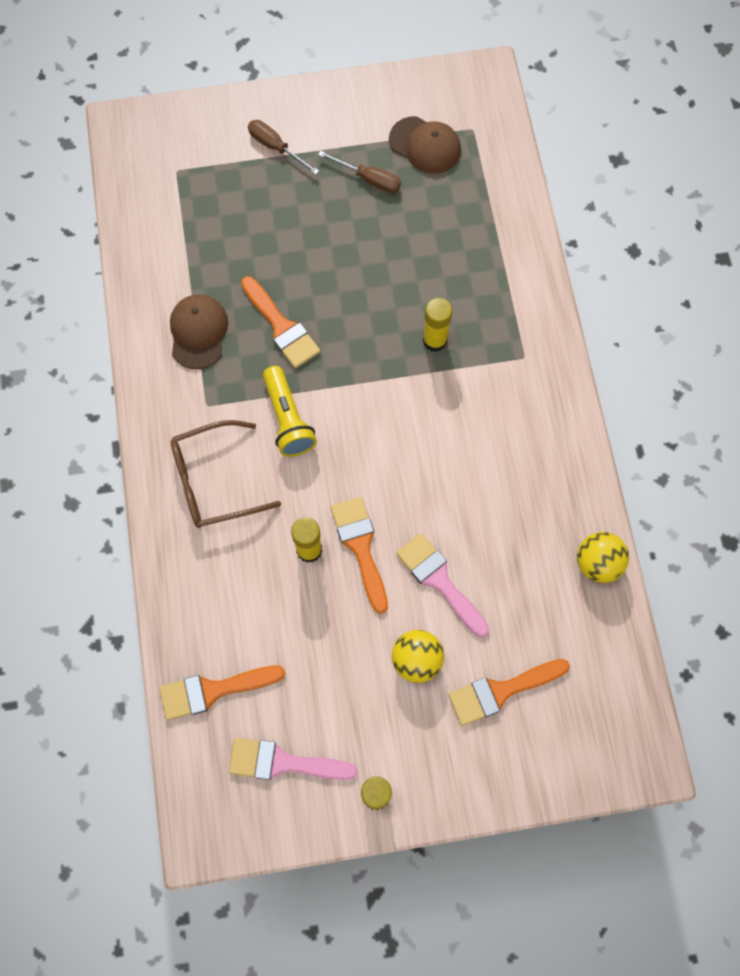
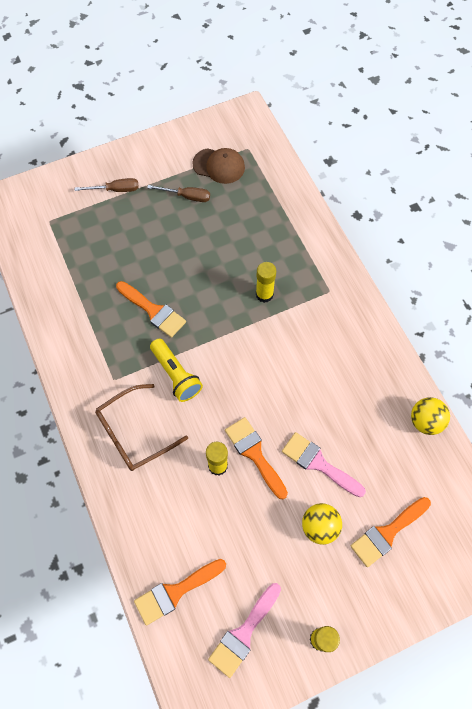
camera: 15 degrees left, 5 degrees down
(198, 332) = (94, 329): brown cap -> none
(276, 147) = (115, 190): brown screwdriver -> brown screwdriver turned 150 degrees clockwise
(283, 762) = (243, 633): pink brush -> pink brush turned 45 degrees counterclockwise

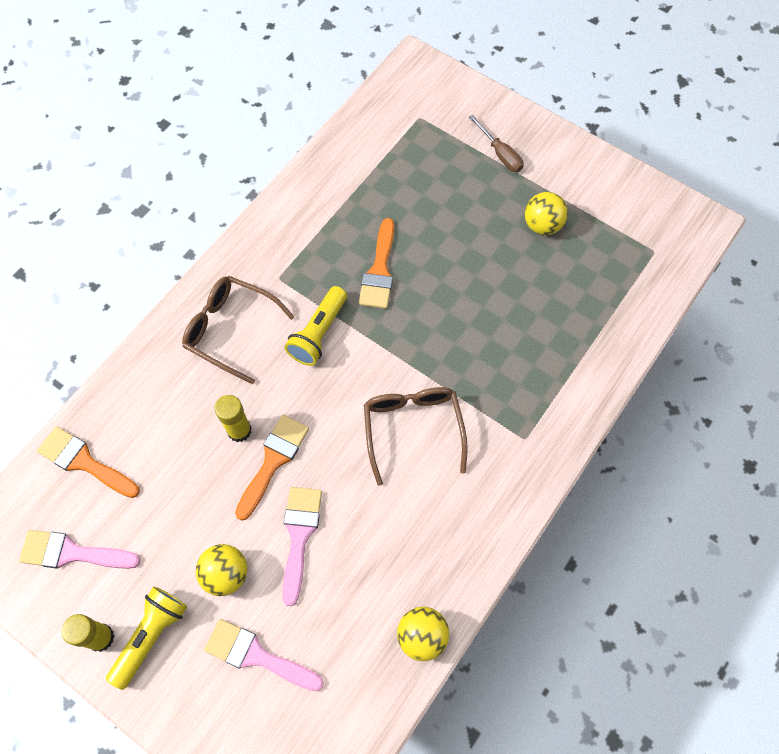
camera: 60 degrees right, 0 degrees up
(187, 196) = (542, 225): brown screwdriver -> yellow ball
(219, 166) = (607, 234): brown cap -> none
(264, 294) = (472, 370): yellow glue stick -> none
(284, 352) = (413, 429): none -> brown glasses
(337, 601) = (151, 636): none -> yellow flashlight
(387, 533) = (257, 655): orange brush -> pink brush

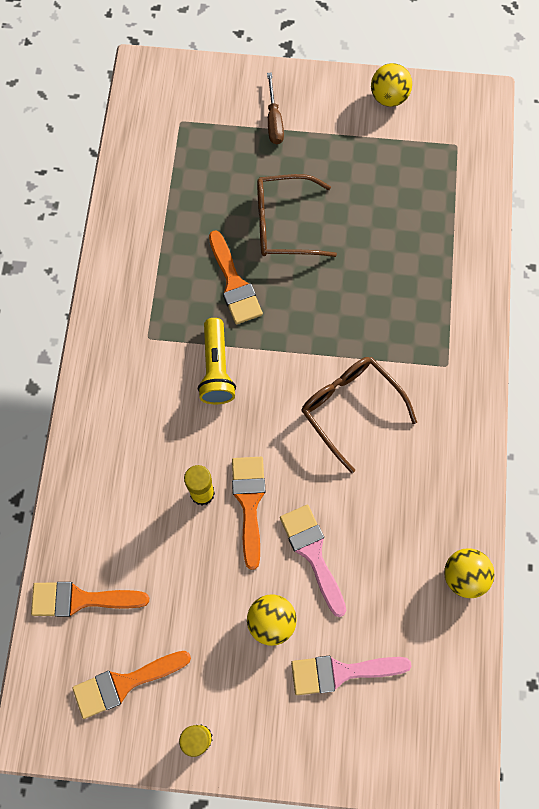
camera: 30 degrees left, 5 degrees up
(72, 552) = (124, 683): pink brush -> orange brush
(151, 636) = (241, 710): yellow flashlight -> none
(230, 330) = (135, 408): brown glasses -> brown glasses (284, 224)
(500, 154) = (274, 120): brown screwdriver -> brown screwdriver turned 60 degrees clockwise
(542, 225) = (350, 169): yellow ball -> yellow ball (389, 97)

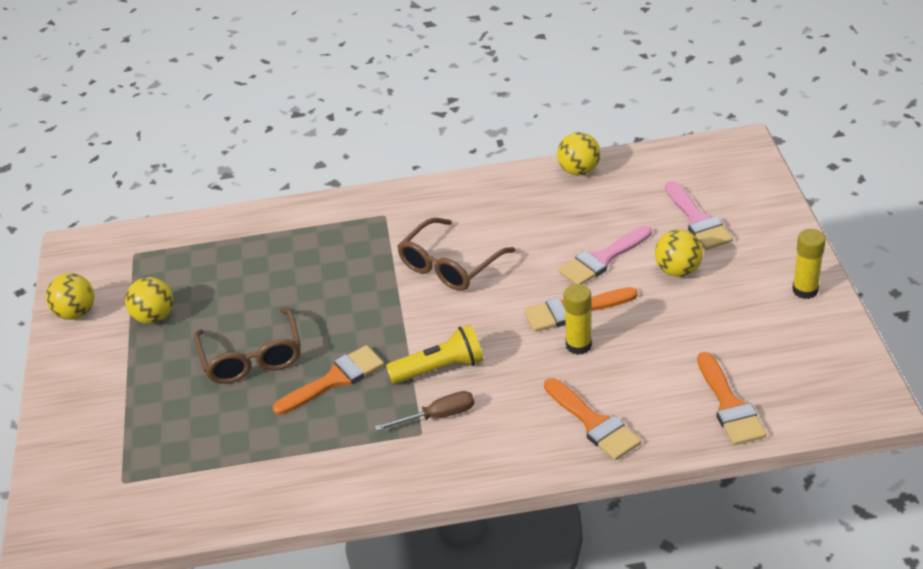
camera: 100 degrees left, 30 degrees down
(124, 683) = (789, 351): orange brush -> orange brush (593, 423)
(274, 120) = (114, 397): brown screwdriver -> brown screwdriver (438, 416)
(363, 155) = (154, 317): none -> yellow ball

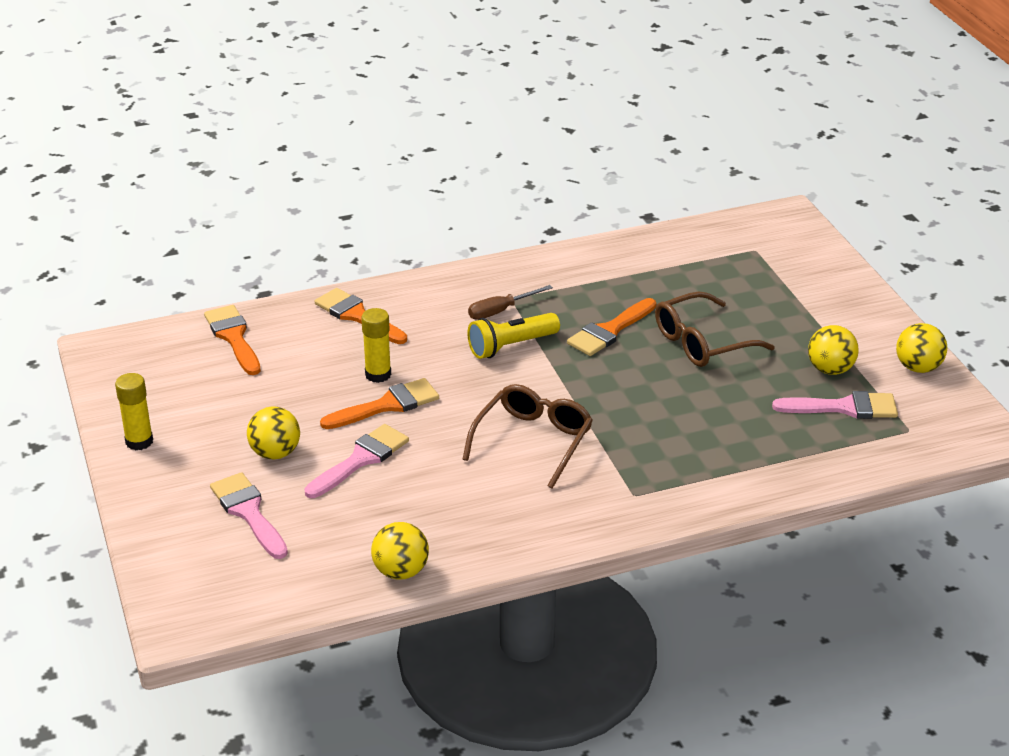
camera: 165 degrees right, 5 degrees down
(170, 278) = (844, 407): none -> pink brush
(252, 357) = (702, 342): brown glasses -> brown glasses turned 90 degrees counterclockwise

